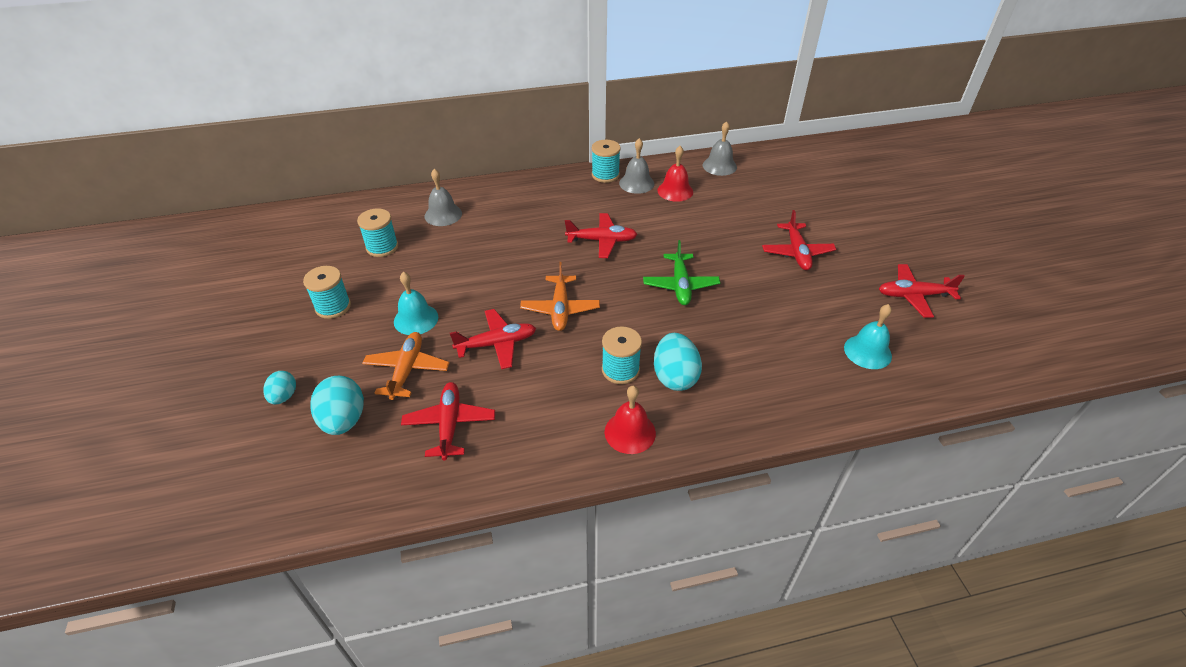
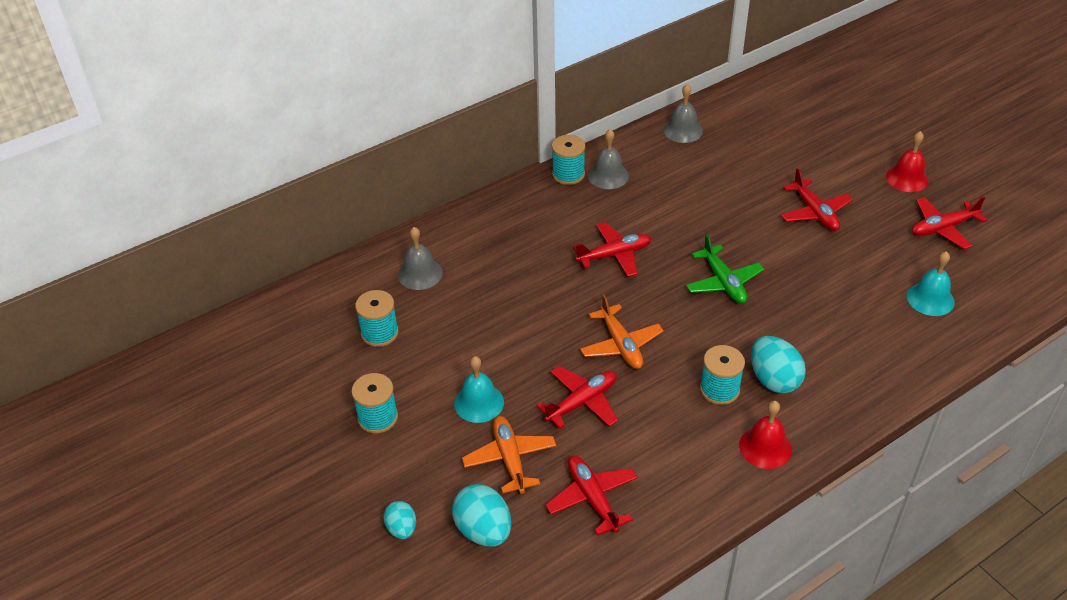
camera: 20 degrees left, 0 degrees up
(675, 191) = (654, 174): red bell -> red bell (907, 178)

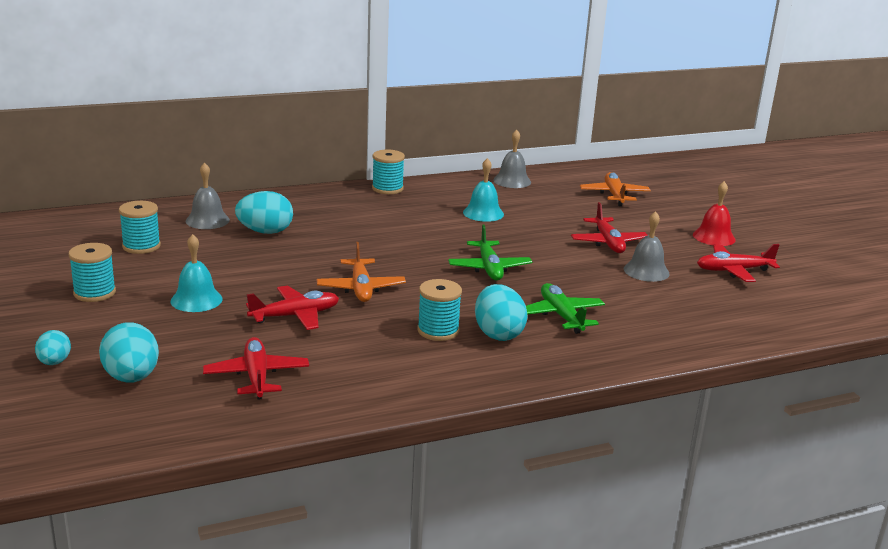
camera: 10 degrees right, 20 degrees down
(486, 278) = (265, 232): none -> turquoise egg
(510, 459) = (196, 338): orange plane -> orange plane (614, 195)
(608, 175) = (424, 194): grey bell -> grey bell (646, 271)
(614, 255) = (395, 237): red plane -> none
(765, 447) = (459, 375): red bell -> none
(817, 338) = (561, 316): none -> green plane
(930, 299) = (695, 310): turquoise bell -> turquoise bell (483, 213)

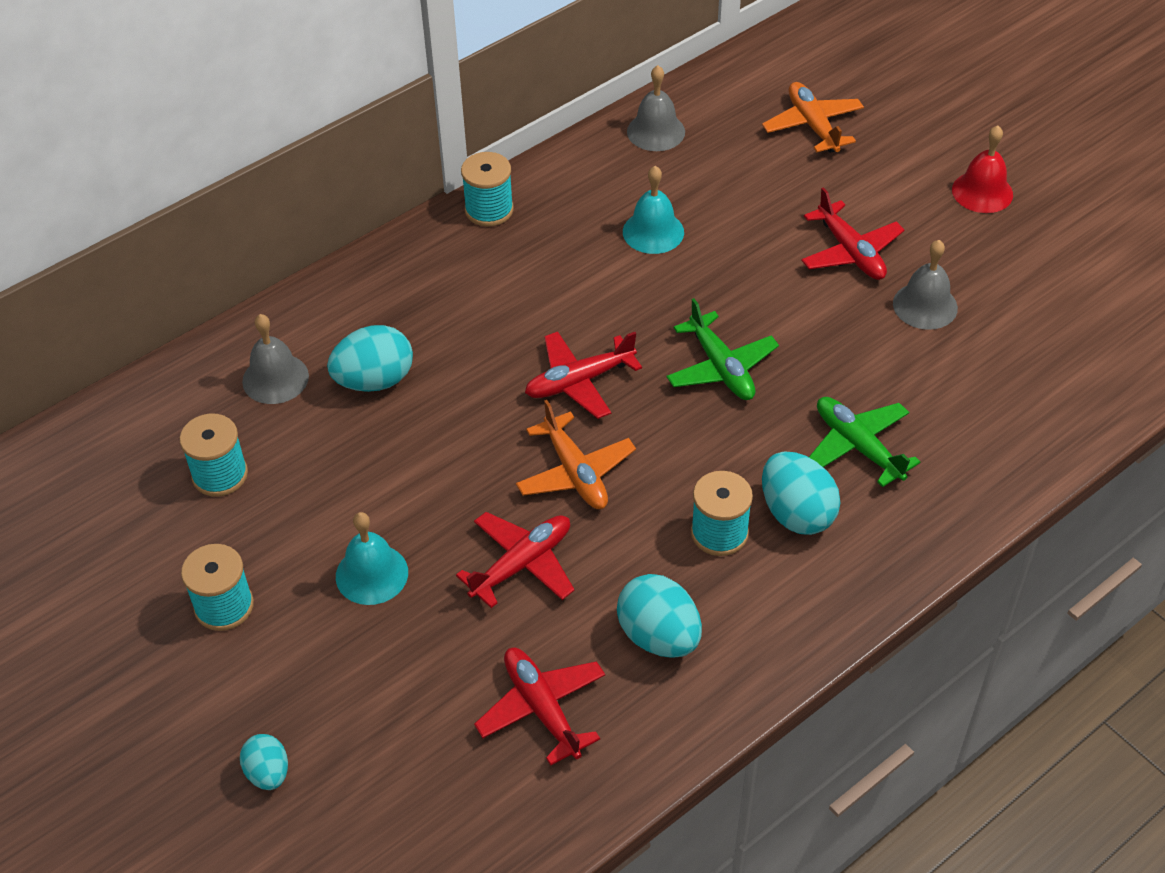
camera: 15 degrees left, 25 degrees up
(131, 378) = (387, 767): turquoise egg -> turquoise egg (659, 636)
(733, 271) = (1034, 267): red plane -> red plane (579, 381)

